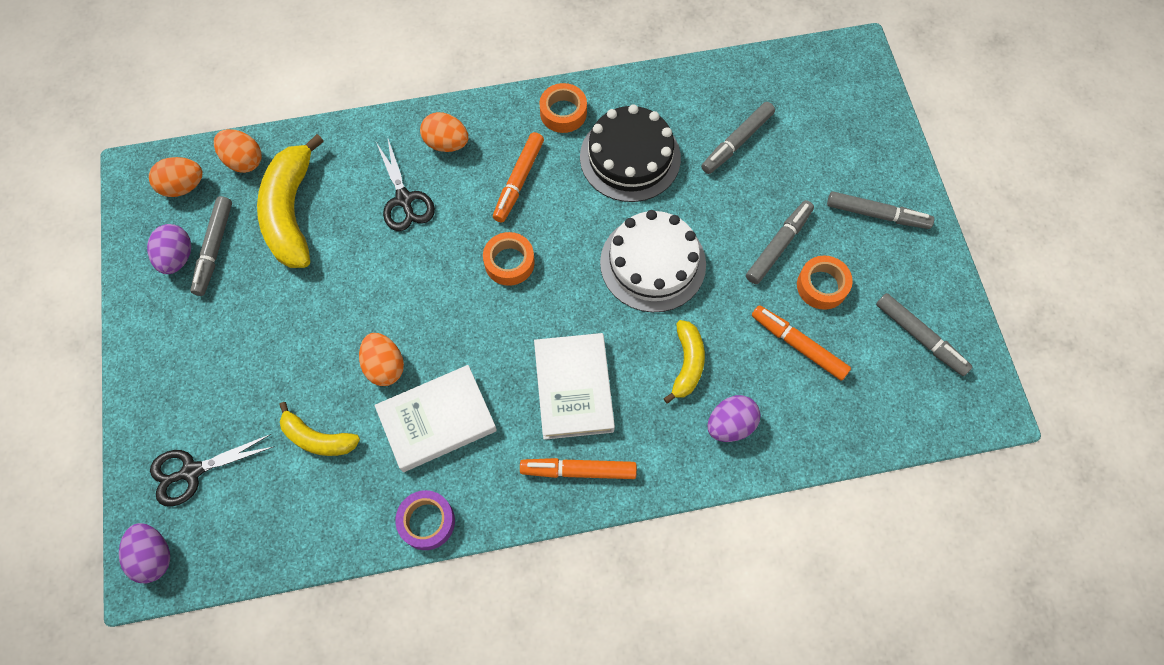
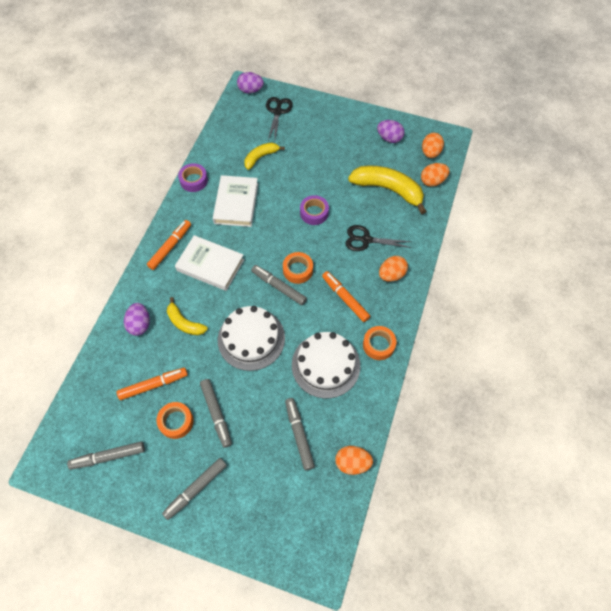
camera: 120 degrees right, 5 degrees down
(214, 249) = (385, 153): grey marker -> grey marker (279, 287)
(385, 366) = (277, 194): orange egg -> orange egg (352, 463)
(393, 293) = (314, 213): none -> purple tape
(630, 157) = (325, 365): black cake -> white cake

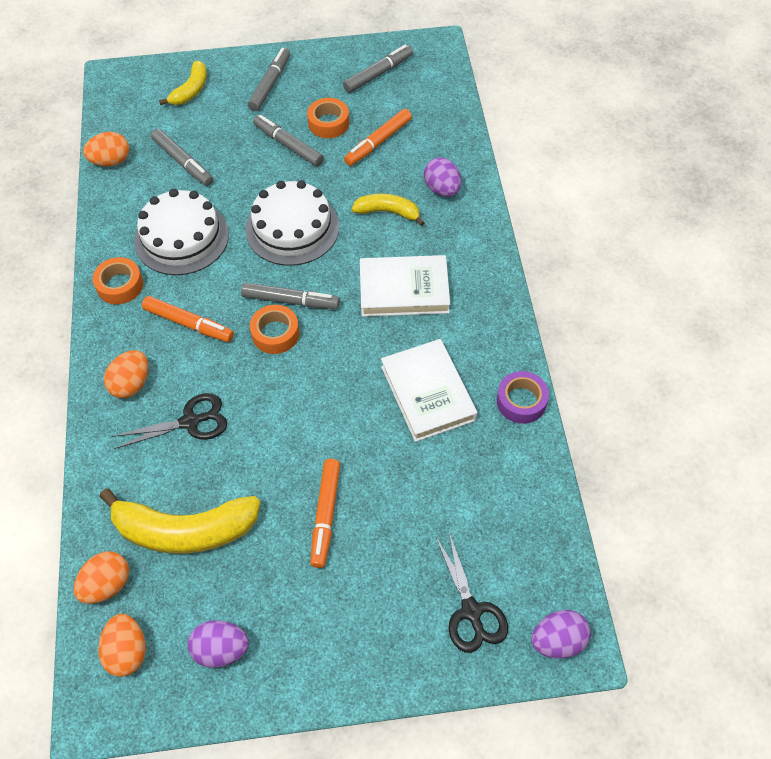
camera: 155 degrees right, 5 degrees down
(170, 247) = (477, 290): orange marker -> orange marker (325, 515)
(260, 157) = (441, 494): yellow banana -> yellow banana (191, 90)
(314, 213) = (294, 431): purple tape -> none

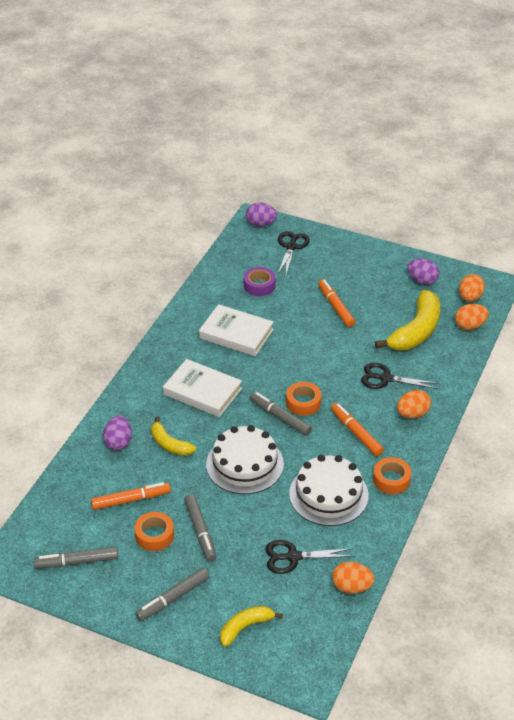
camera: 150 degrees left, 15 degrees down
(183, 162) = (293, 557): grey marker -> black scissors
(185, 530) = (416, 331): yellow banana -> yellow banana turned 90 degrees clockwise
(325, 515) = (335, 307): orange marker -> orange marker turned 60 degrees counterclockwise
(428, 393) = (236, 334): white book -> white book turned 75 degrees counterclockwise
(521, 401) = (188, 309): purple tape -> purple tape (259, 285)

